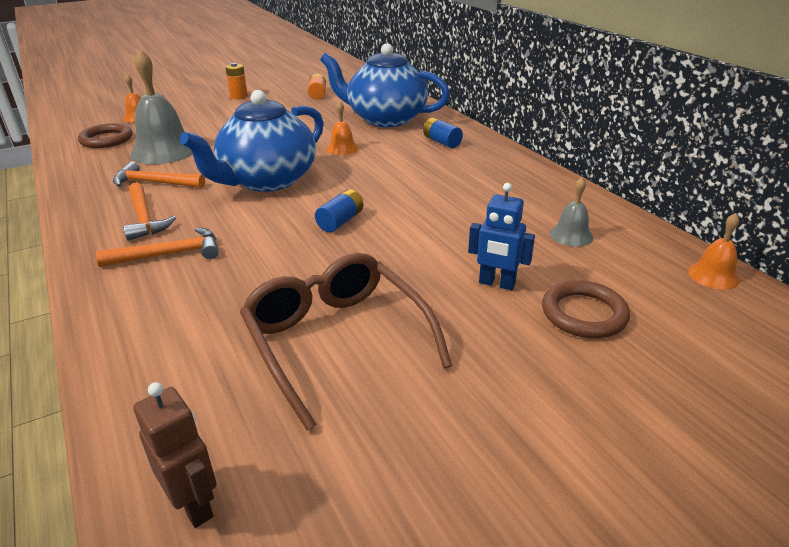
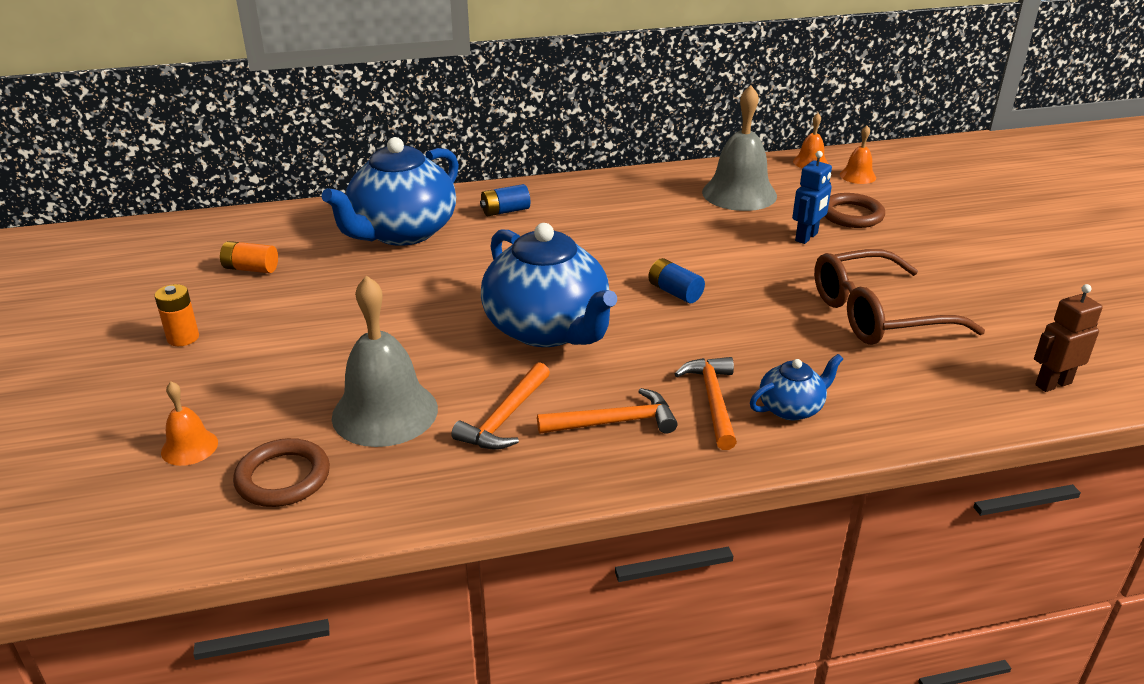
camera: 75 degrees left, 0 degrees up
(155, 293) = (791, 408): none -> blue teapot
(342, 148) = (480, 271): orange bell -> orange bell (857, 176)
(571, 235) = (739, 194): grey bell -> grey bell, size x2.01

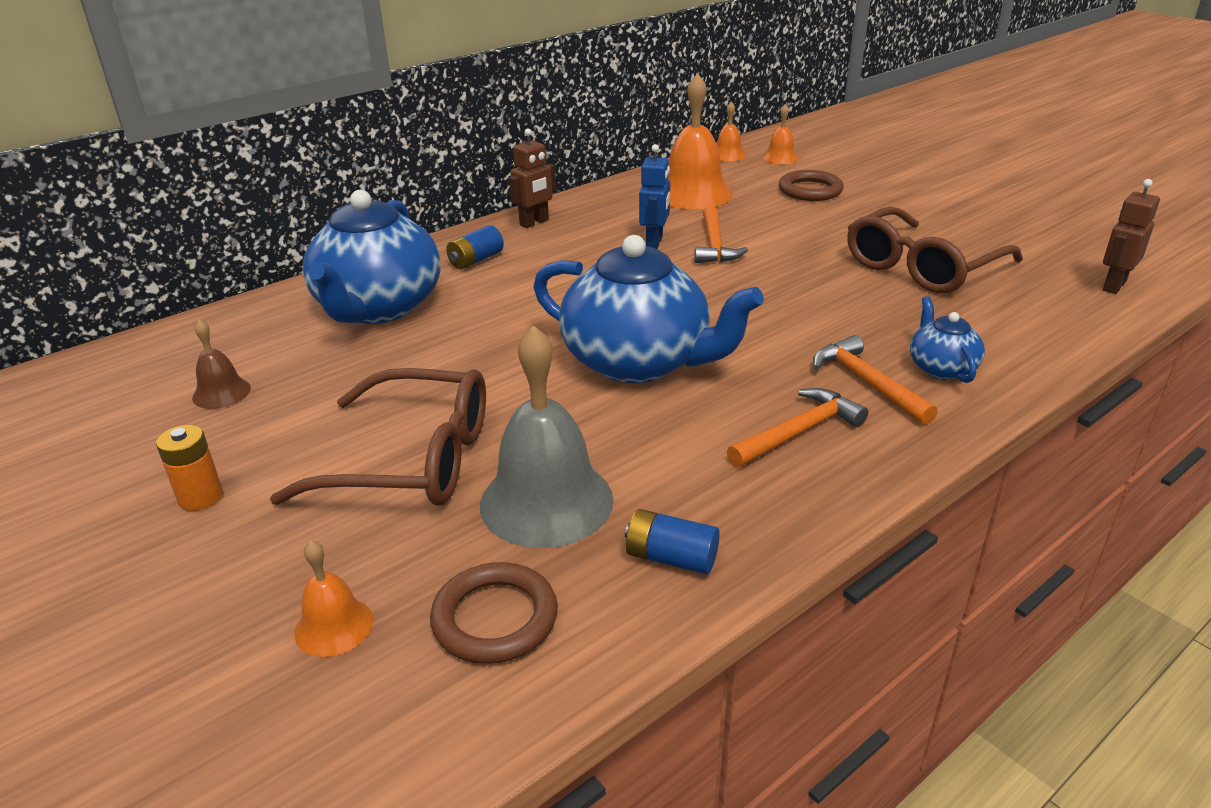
camera: 25 degrees left, 0 degrees up
(251, 269) = (221, 393): orange battery -> brown bell
(325, 354) = (410, 460): none -> brown glasses
(505, 418) = (685, 464): orange hammer -> orange hammer (714, 245)
(580, 189) = (534, 222): none -> brown robot
(675, 292) = (727, 294): blue battery -> blue battery (671, 558)
(739, 194) = (693, 194): grey bell -> orange bell
(791, 408) = (941, 368): blue teapot -> blue teapot turned 45 degrees counterclockwise
(806, 237) = (793, 217): blue robot -> blue robot (654, 242)

